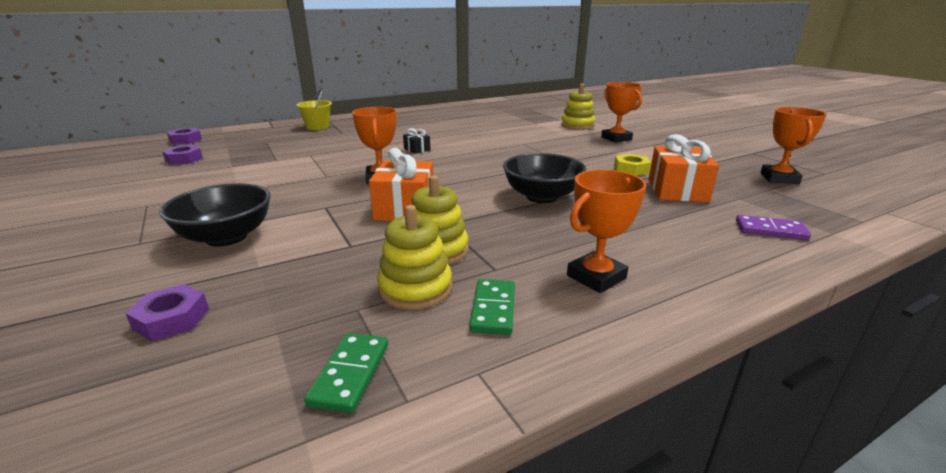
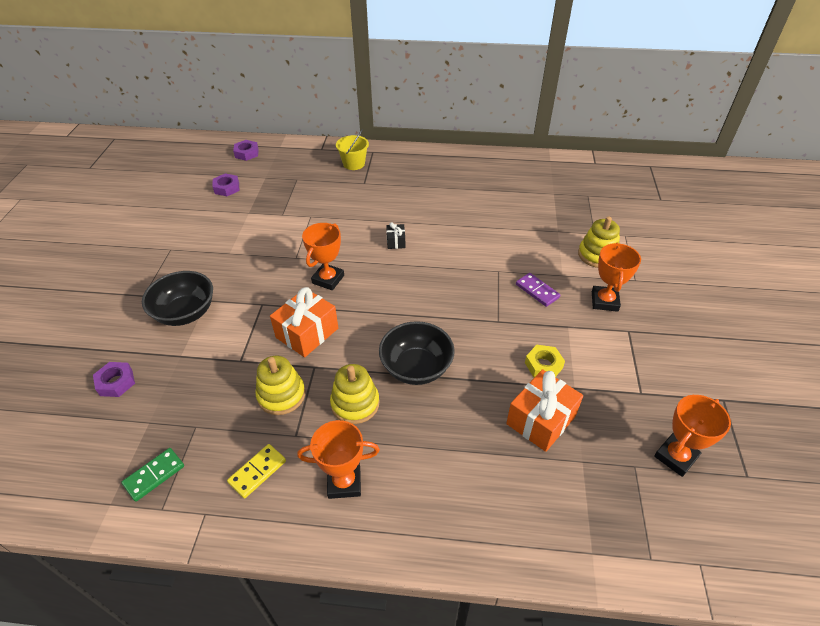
camera: 35 degrees right, 20 degrees up
(415, 288) = (237, 427): yellow stacking toy -> yellow stacking toy (355, 403)
(493, 309) = (257, 472): green domino -> yellow domino
(770, 230) = (541, 516): purple domino -> purple domino (537, 291)

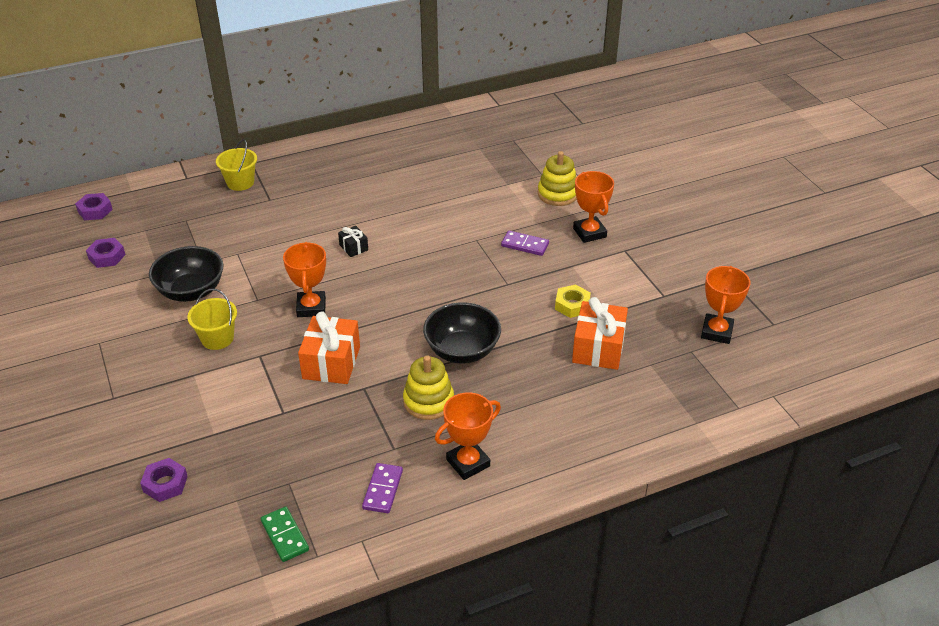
camera: 30 degrees left, 5 degrees down
(154, 475) = (284, 536): green domino -> green domino turned 45 degrees counterclockwise
(185, 313) = (181, 395): black bowl -> black bowl (191, 291)
(245, 278) = (217, 338): none -> yellow bucket
(257, 472) = (383, 490): yellow domino -> purple domino
(281, 395) = (352, 423): yellow stacking toy -> none

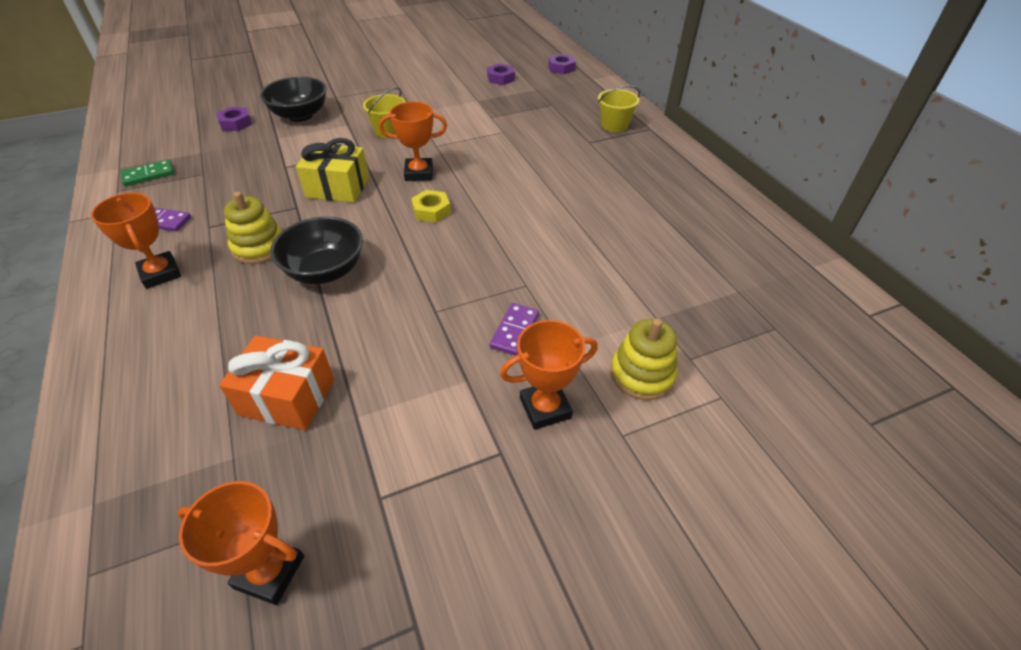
camera: 90 degrees right, 5 degrees up
(191, 291) = (452, 115): black bowl -> black bowl (300, 115)
(331, 362) = (337, 188): orange gift -> yellow gift
(353, 247) = (511, 194): black gift -> none
(572, 305) = (381, 374): yellow nut -> yellow nut (431, 211)

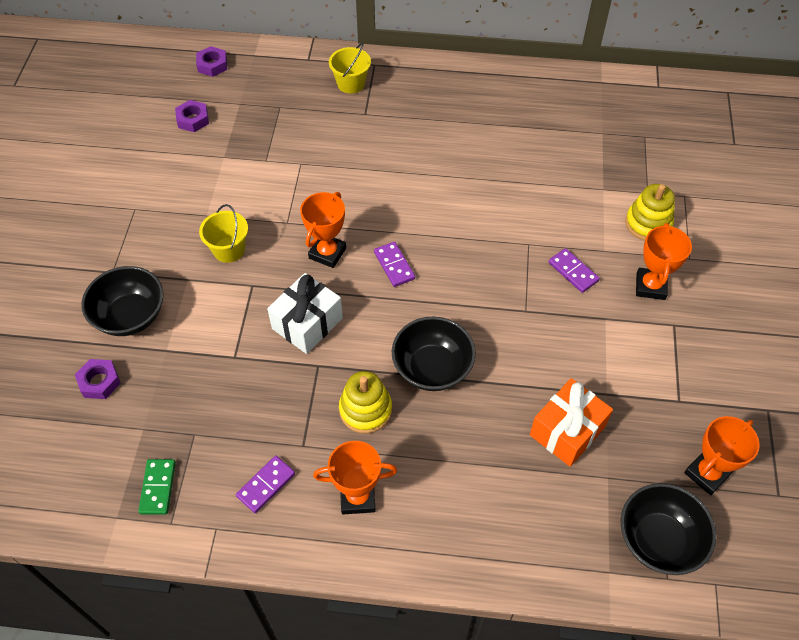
camera: 60 degrees left, 10 degrees up
(147, 544) = (658, 540): none -> black bowl
(337, 188) = (307, 323): yellow gift -> white gift
(431, 211) = (394, 265): yellow nut -> purple domino

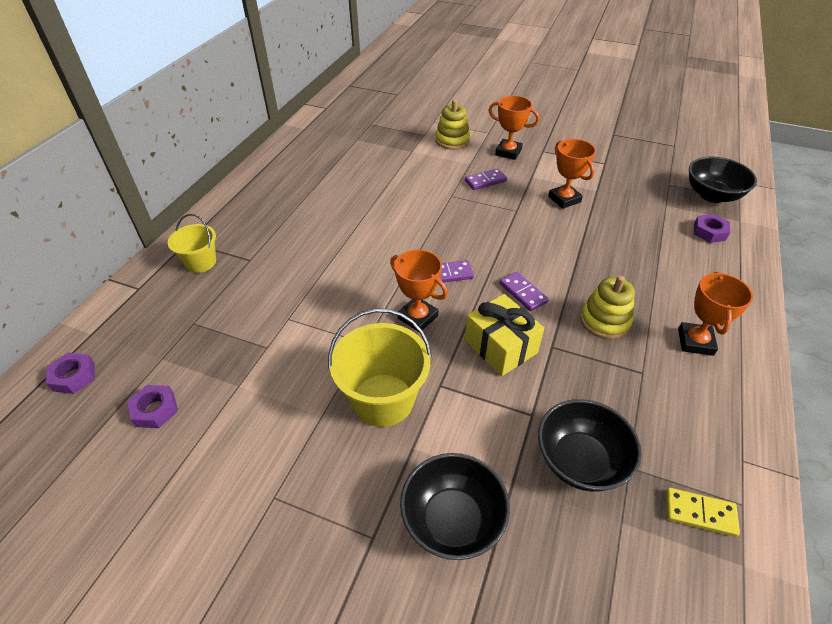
camera: 75 degrees left, 10 degrees down
(99, 382) = (549, 570): purple nut -> purple nut (709, 232)
(158, 487) = (700, 513): green domino -> yellow domino
(229, 250) = (383, 400): yellow bucket -> yellow bucket, size x1.66
(266, 485) = (688, 409): purple domino -> purple domino (523, 293)
(307, 323) = (500, 346): white gift -> yellow gift
(432, 368) = (564, 271): black bowl -> black bowl (580, 461)
(567, 431) = (628, 214): orange gift -> none
(707, 474) = (661, 166): orange trophy -> orange trophy (564, 199)

